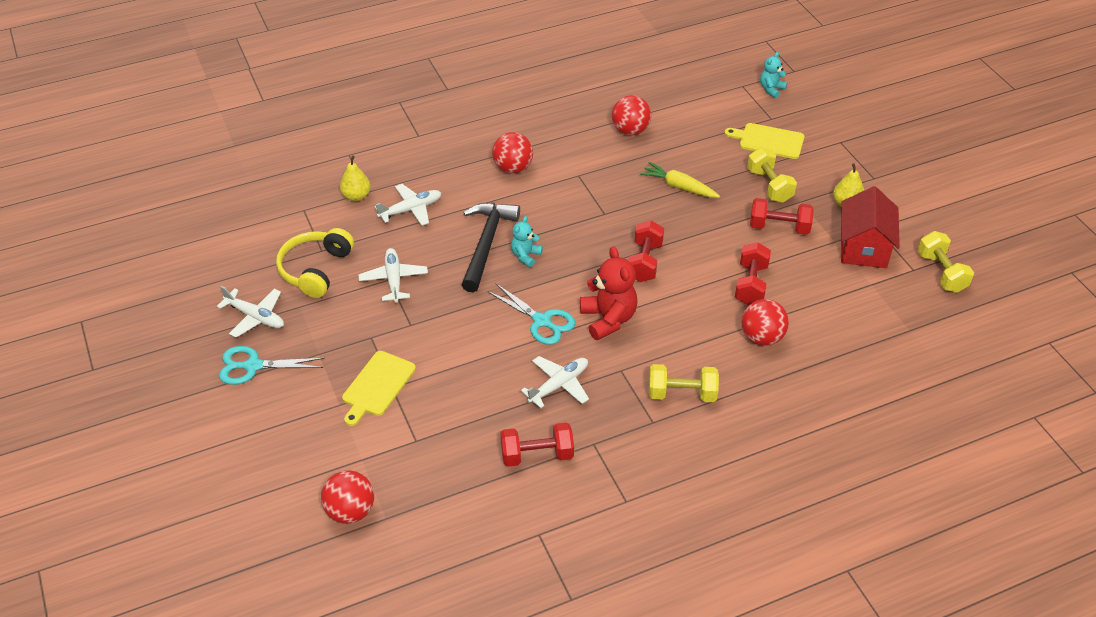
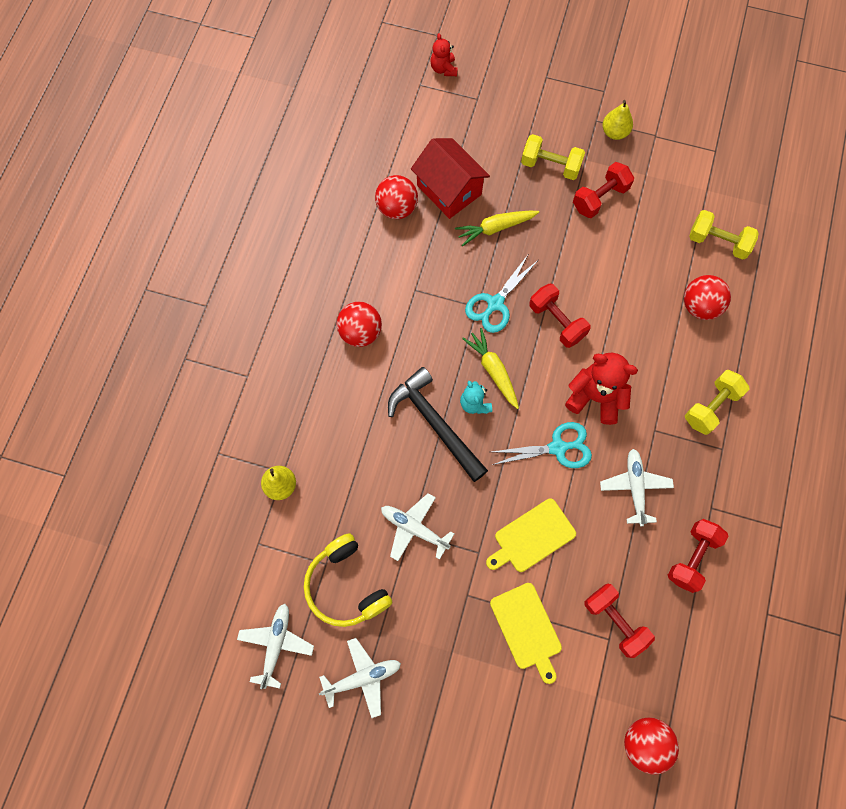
camera: 50 degrees left, 25 degrees up
(253, 366) = (422, 718): turquoise scissors -> turquoise scissors (495, 304)
(411, 209) = (339, 452): white plane -> white plane (276, 644)
(563, 250) = (493, 370): none -> yellow carrot
(751, 284) = (642, 268): red dumbbell -> red dumbbell (615, 621)
(768, 141) = (500, 123): yellow cutting board -> yellow cutting board (532, 537)
(771, 89) = (443, 69): turquoise teddy bear -> red teddy bear
(863, 247) = (667, 162): red house -> red house (449, 190)
(941, 272) = (733, 136): yellow dumbbell -> yellow dumbbell (718, 242)

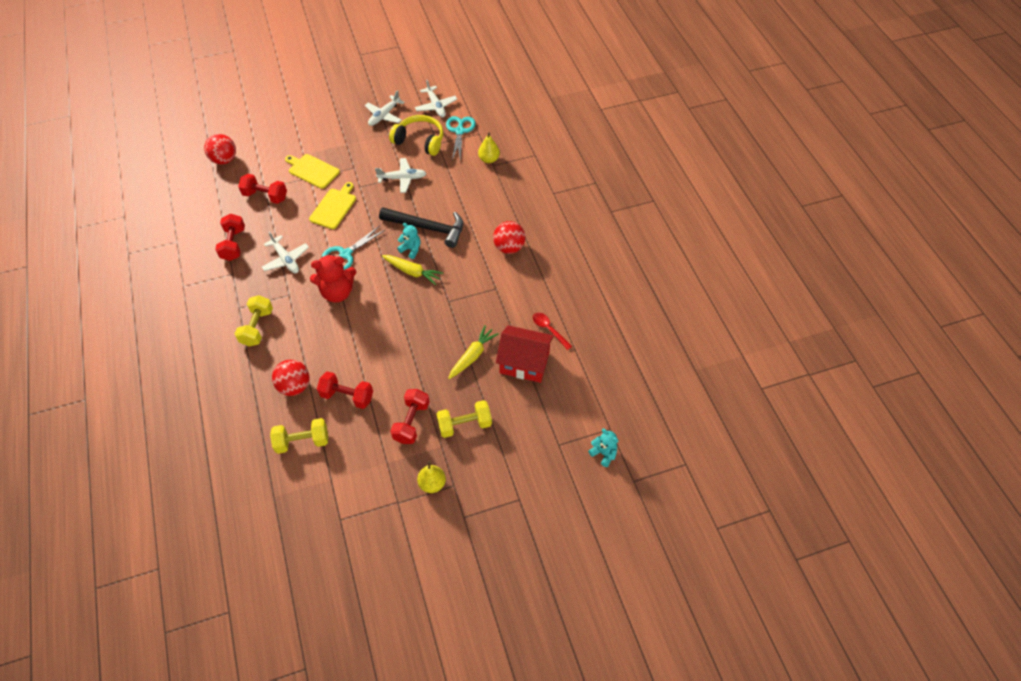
camera: 145 degrees right, 15 degrees down
(397, 208) = (549, 329): red ball -> red spoon
(443, 69) = (603, 453): red teddy bear -> turquoise teddy bear
(495, 304) = (438, 309): turquoise scissors -> turquoise scissors (460, 131)
(556, 322) = (390, 321): red dumbbell -> red dumbbell (347, 396)

